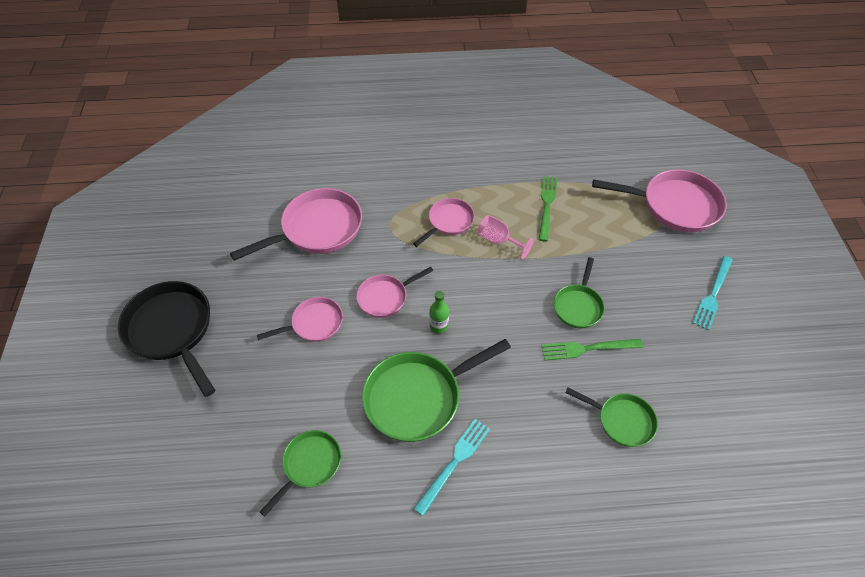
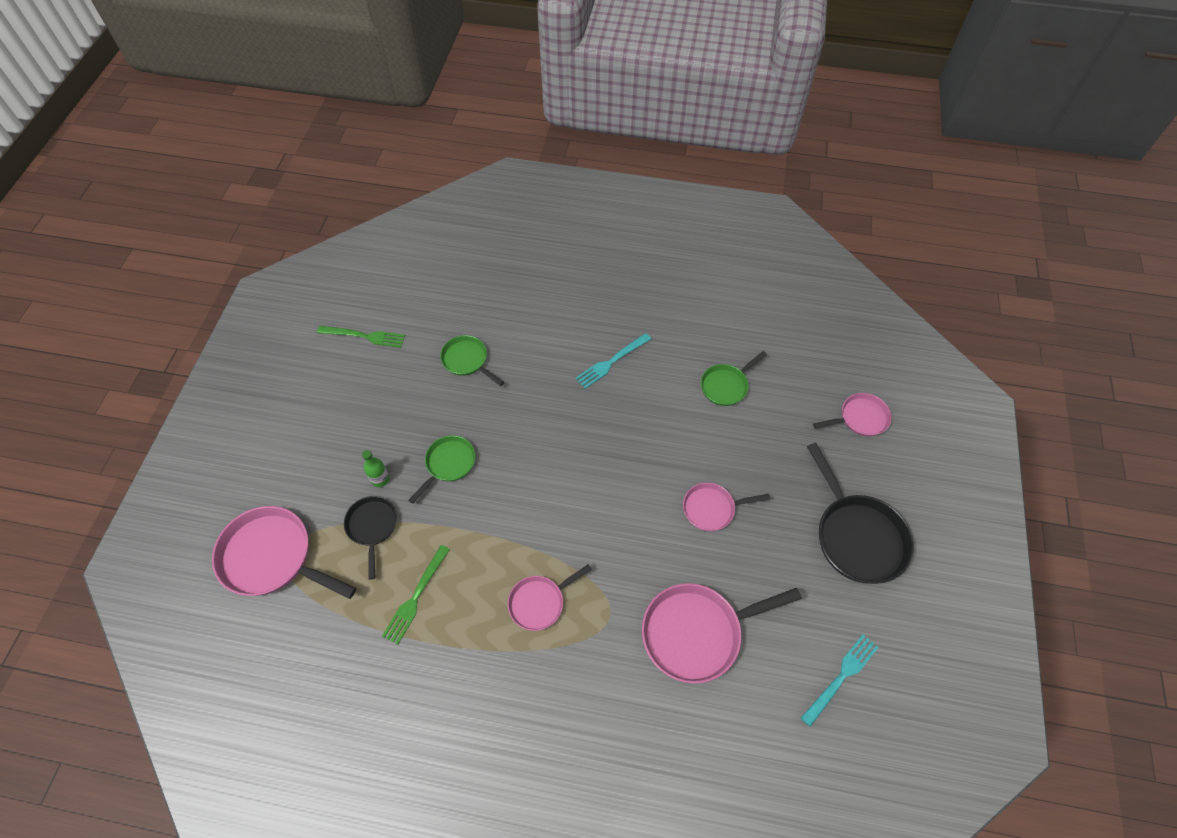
camera: 165 degrees left, 5 degrees up
(385, 297) = (635, 520): pink pan -> pink pan (860, 418)
(418, 397) = (627, 416): green pan -> none
(439, 326) = (590, 477): green bottle -> green bottle (380, 479)
(498, 240) = (493, 561): pink goblet -> none
(587, 348) = (462, 422): green fork -> green fork (365, 336)
(612, 242) = (372, 527): none -> black pan
(713, 295) = (315, 444): turquoise fork -> turquoise fork (841, 677)

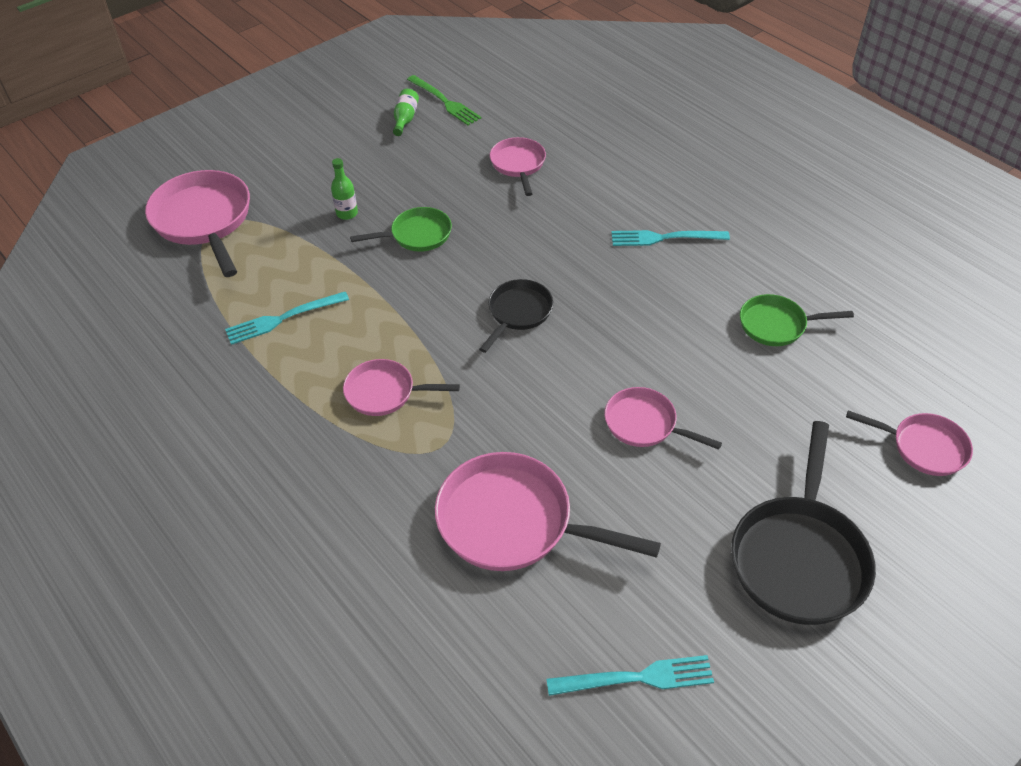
camera: 40 degrees right, 10 degrees down
(348, 369) = (405, 119): none -> green bottle
(372, 527) = (303, 245): black pan -> black pan (518, 313)
(415, 597) = (283, 319): green fork -> turquoise fork
(467, 360) = (518, 165): green pan -> pink pan

